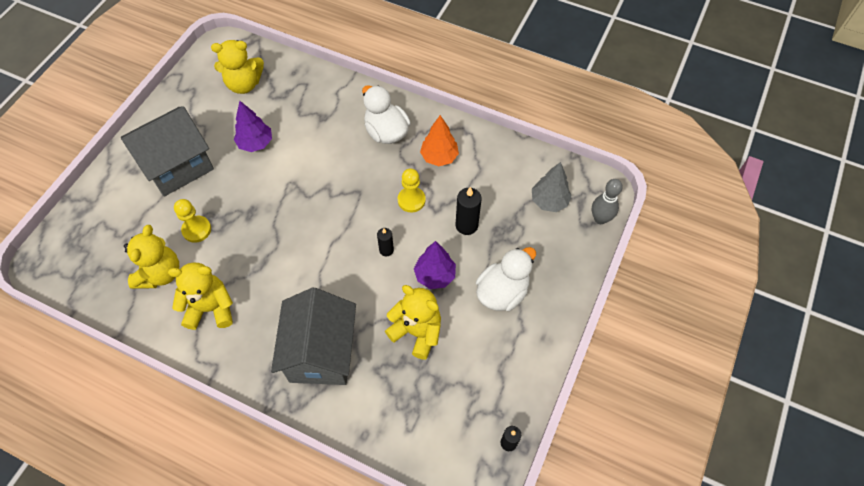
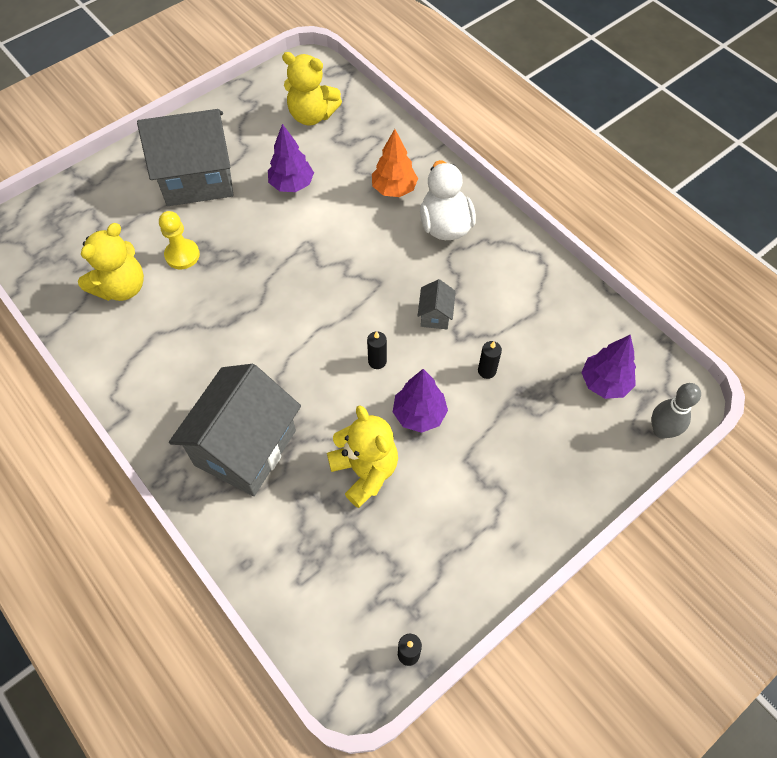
camera: 25 degrees right, 0 degrees up
(211, 308) = (153, 347): yellow teddy bear -> none
(411, 200) = (435, 315): yellow pawn -> grey house
(439, 157) = (493, 278): orange tree -> orange tree (394, 189)
(466, 225) = (487, 371): black candle -> black candle, size x0.62
(502, 292) = (491, 468): white duck -> none
(549, 201) = (604, 383): grey tree -> purple tree

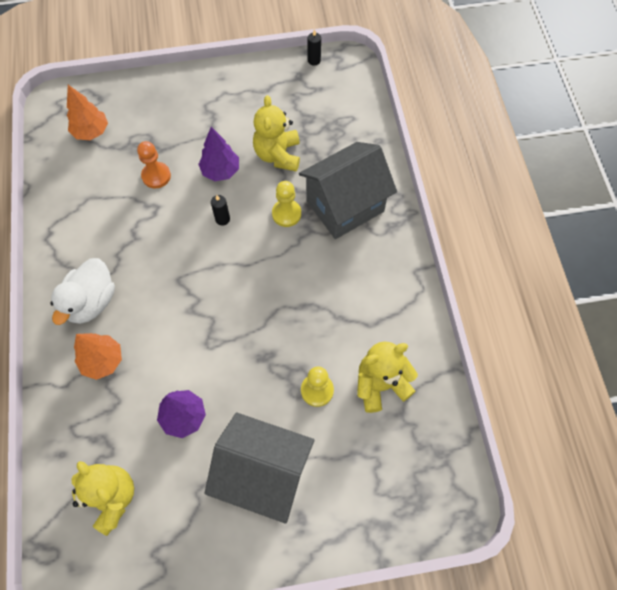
camera: 150 degrees left, 5 degrees up
(309, 403) = (286, 214): none -> yellow pawn
(435, 315) = (158, 231): grey house -> none
(487, 371) = (156, 176): black candle -> orange pawn
(604, 383) = (91, 132): purple tree -> orange tree
(661, 430) = (86, 91): grey bowling pin -> none

